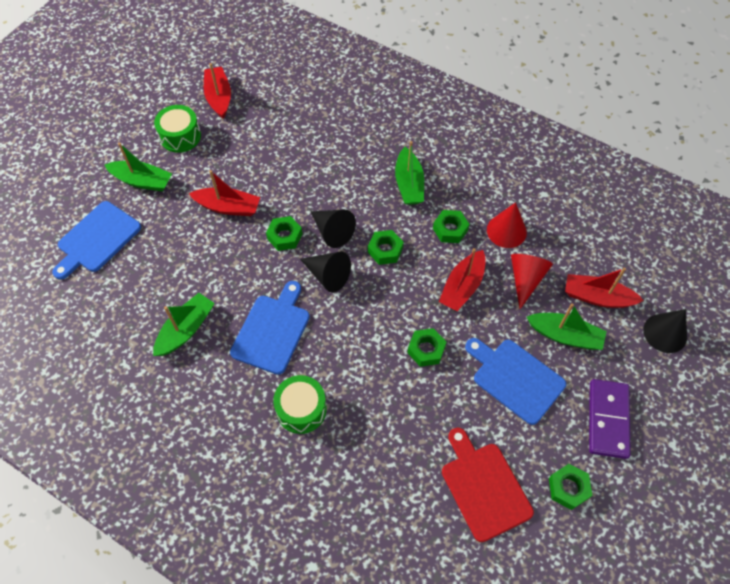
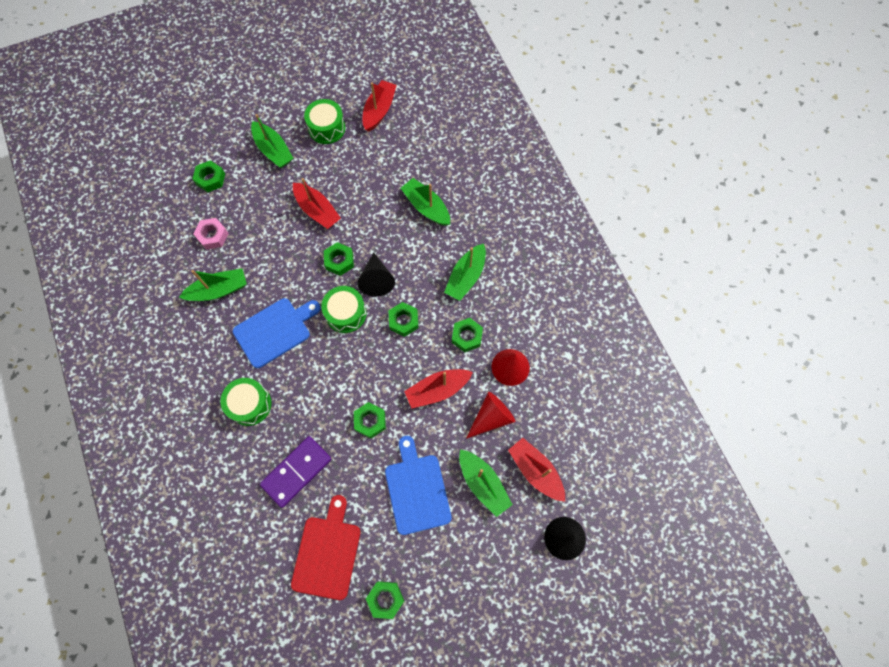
camera: 35 degrees right, 10 degrees up
(97, 239) = (210, 179): blue cutting board -> green nut
(140, 286) = (213, 236): none -> pink nut
(327, 150) = (426, 207): none -> green boat
(327, 275) = (346, 313): black cone -> green drum
(607, 419) = (459, 571): purple domino -> purple domino (296, 471)

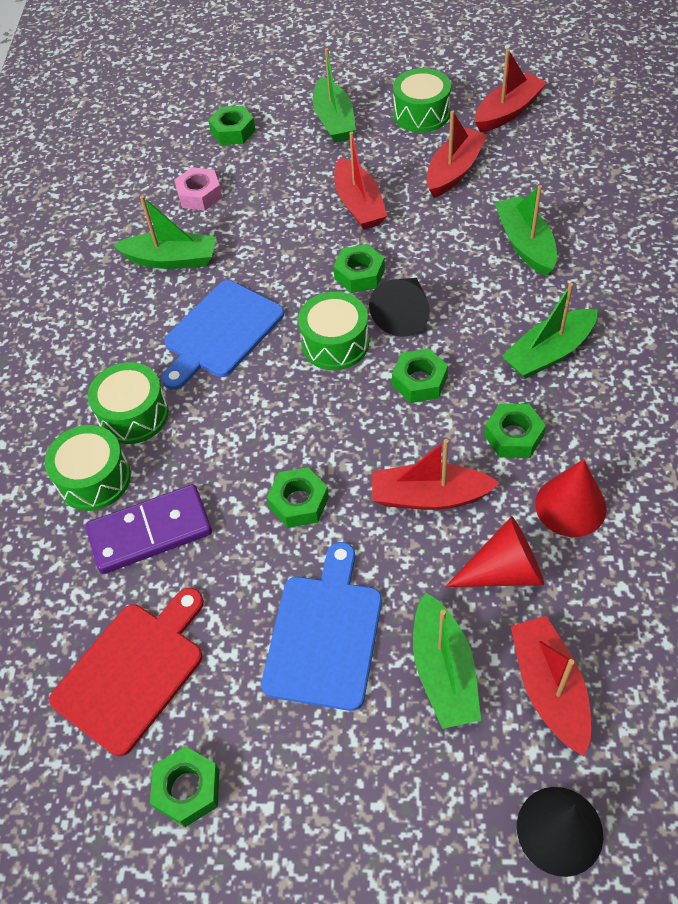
camera: 30 degrees right, 15 degrees down
(247, 453) = (94, 479): none -> green drum
(275, 331) = (221, 333): blue cutting board -> blue cutting board turned 135 degrees clockwise
(364, 167) = (454, 171): none -> red boat

